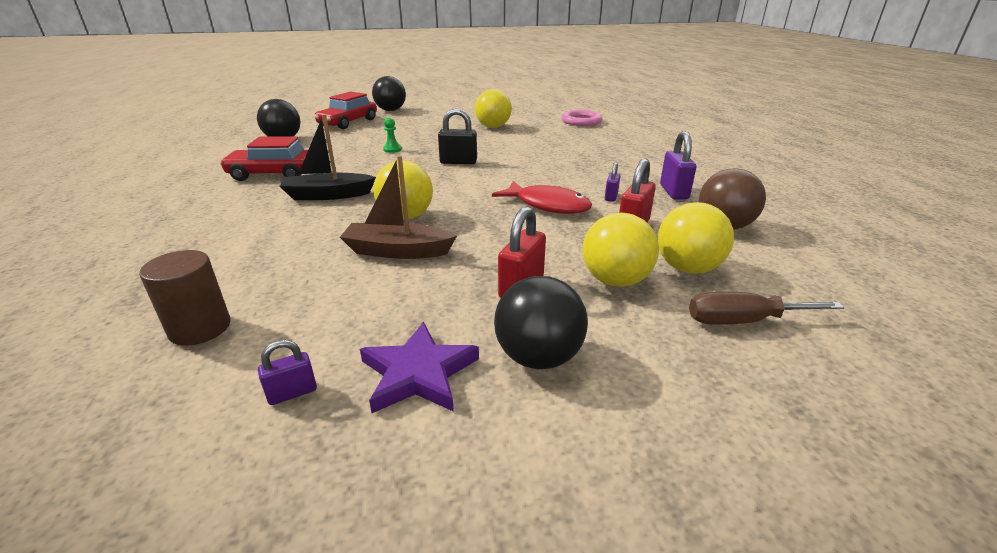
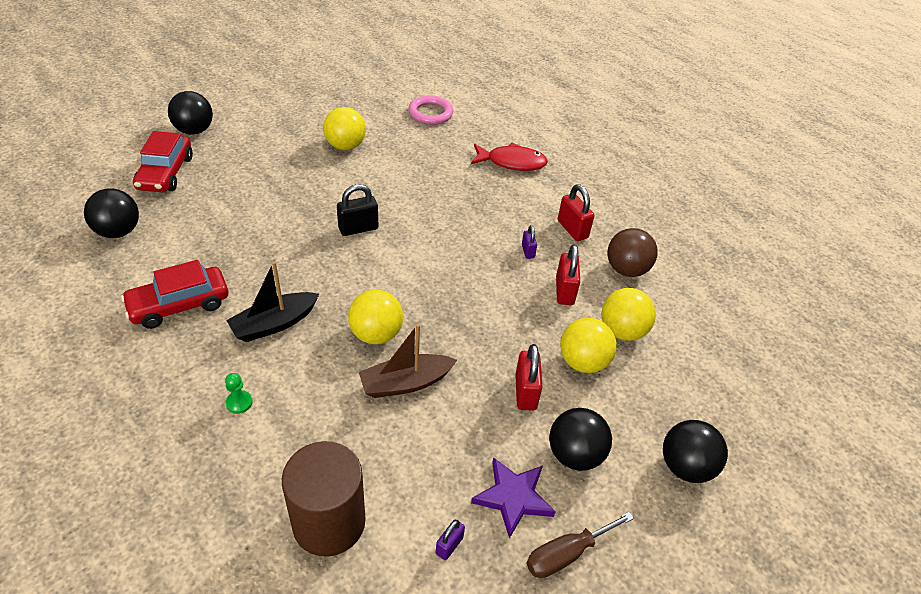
camera: 30 degrees left, 15 degrees up
(200, 328) = (329, 522): brown cylinder -> brown cylinder, size x1.60
(392, 149) = (270, 221): green pawn -> green pawn (239, 402)
(548, 205) = (484, 279): red fish -> red fish (512, 162)
(673, 192) = (572, 229): purple padlock -> red padlock
(710, 422) = (685, 466): none -> black ball
(743, 321) = (674, 375): brown screwdriver -> brown screwdriver (566, 554)

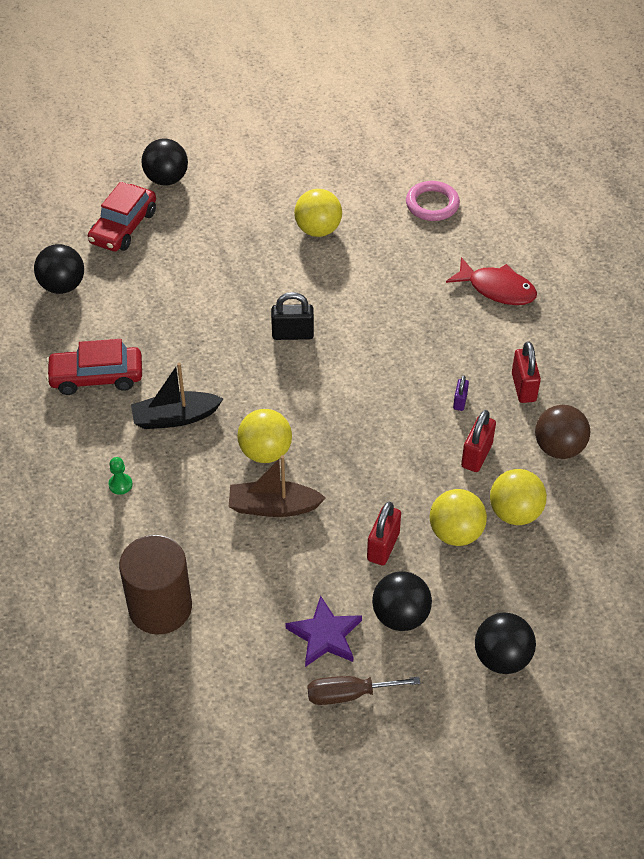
camera: 25 degrees right, 5 degrees up
(449, 545) = (251, 656): purple padlock -> none

